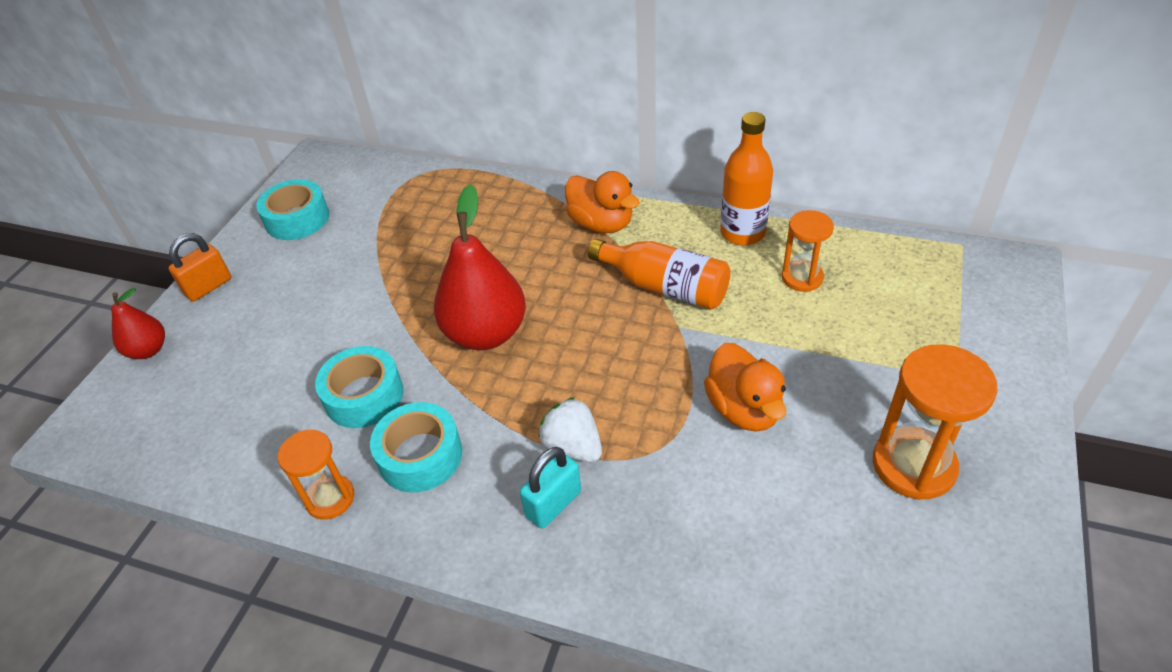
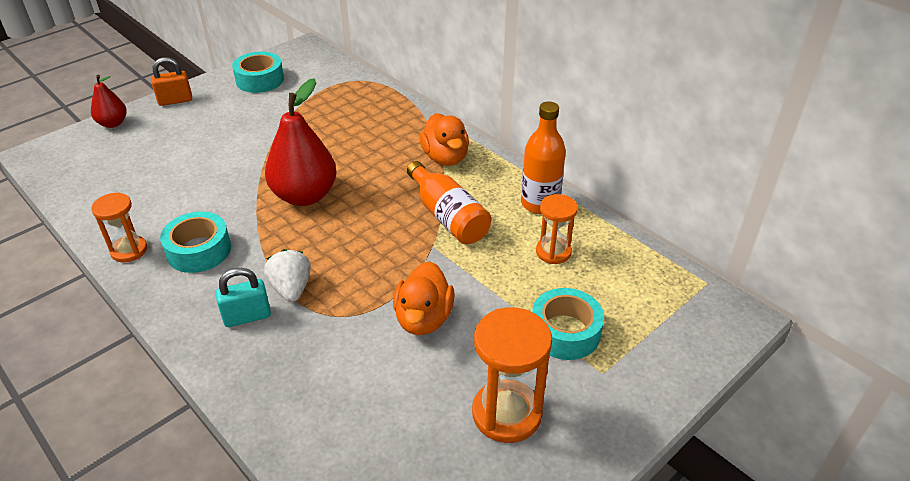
camera: 25 degrees right, 5 degrees down
(364, 396) = (200, 201): turquoise tape -> turquoise tape (565, 332)

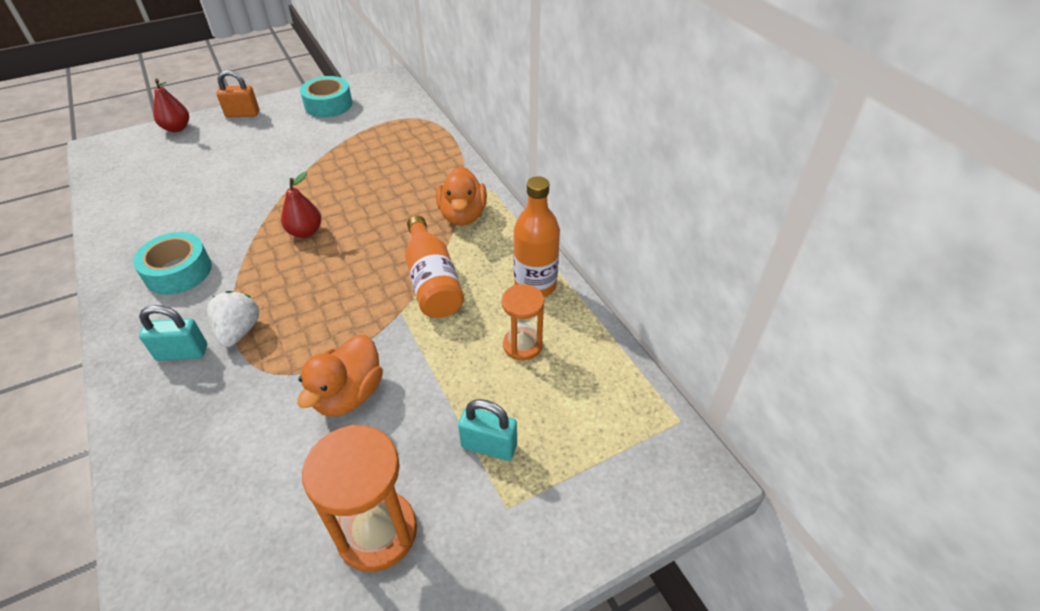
camera: 15 degrees right, 5 degrees up
(129, 250) = (118, 259): orange hourglass -> none
(305, 196) = (305, 232): red pear -> red pear, size x0.54
(565, 332) = (489, 446): turquoise tape -> turquoise padlock

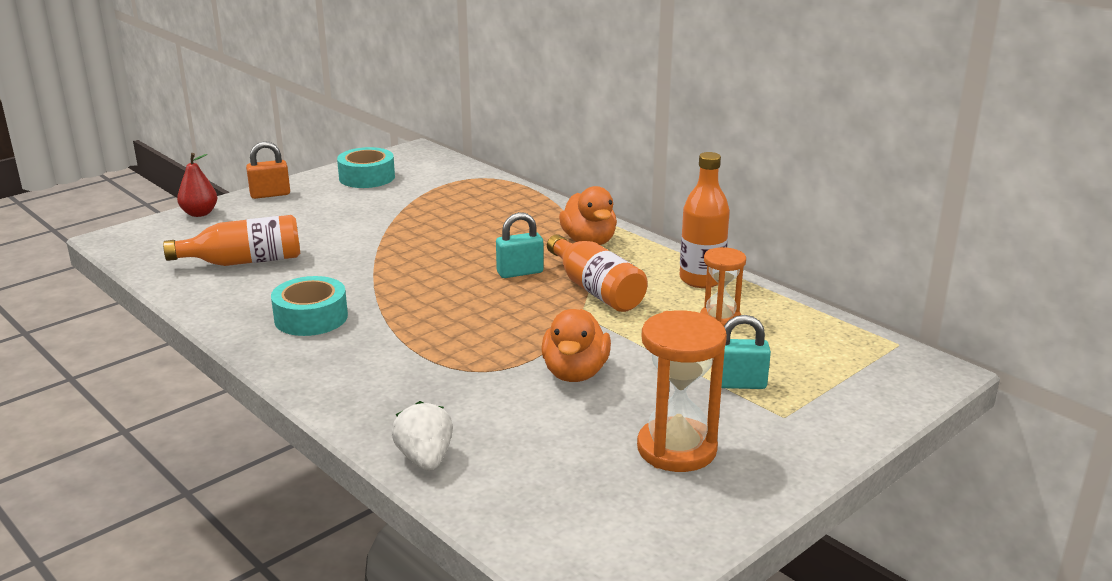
camera: 15 degrees left, 20 degrees down
(172, 191) = (244, 261): none -> orange bottle
(182, 353) = (372, 371): turquoise padlock -> turquoise padlock (520, 272)
(239, 331) = (421, 348): white strawberry -> white strawberry (425, 459)
(305, 232) = (428, 273): red pear -> none

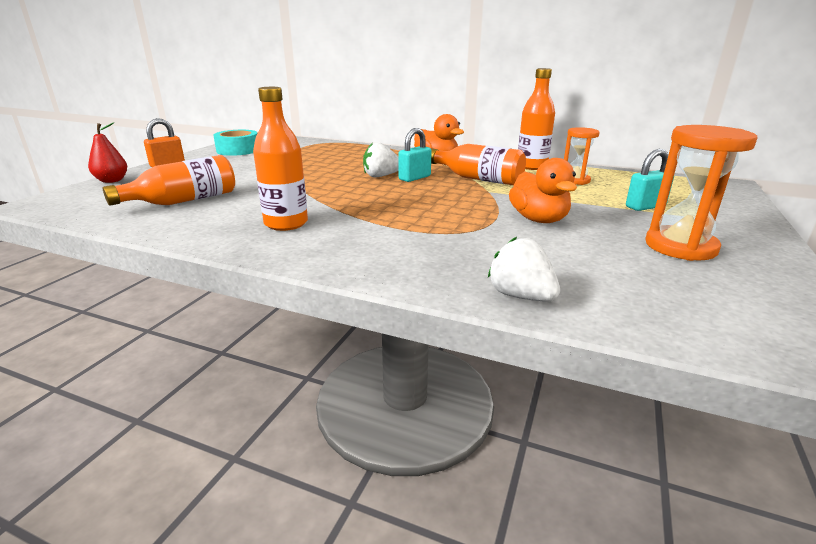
camera: 25 degrees left, 0 degrees up
(311, 318) = (286, 223): turquoise tape -> orange bottle
(484, 261) = (381, 176): none -> white strawberry

